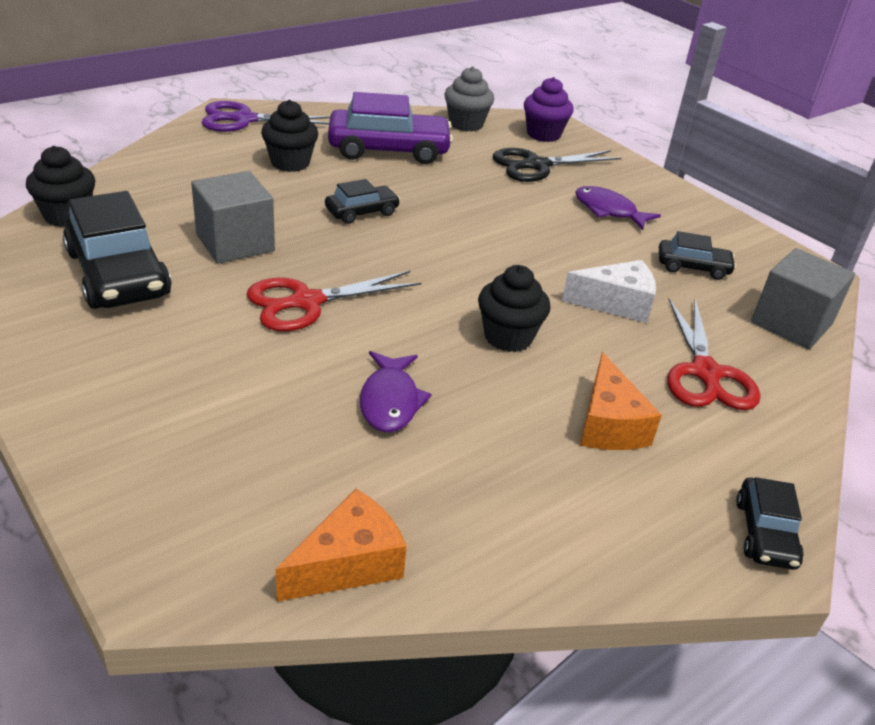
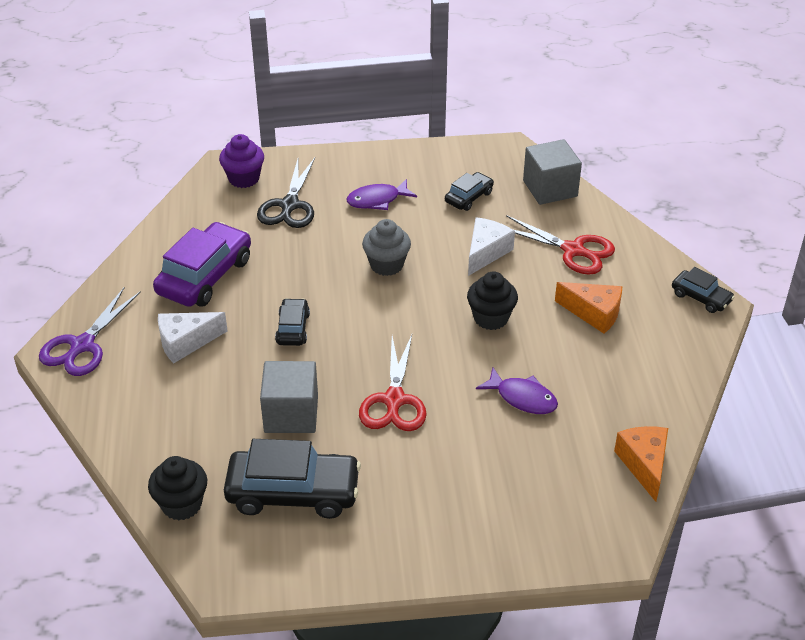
camera: 55 degrees left, 5 degrees up
(290, 163) = (186, 342): black cupcake -> white cheese
(466, 124) = (194, 214): grey cupcake -> grey cupcake (386, 265)

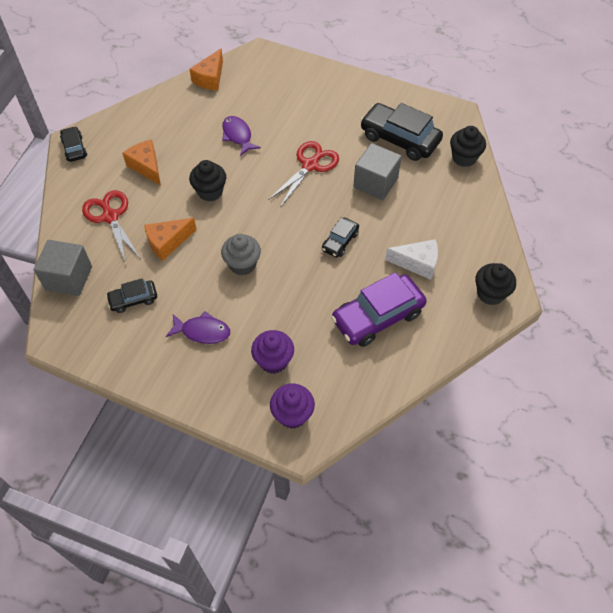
camera: 150 degrees left, 15 degrees up
(82, 345) = (490, 293): purple scissors -> black cupcake
(289, 205) = (273, 361): black scissors -> purple cupcake
(486, 252) = (167, 242): white cheese -> orange cheese

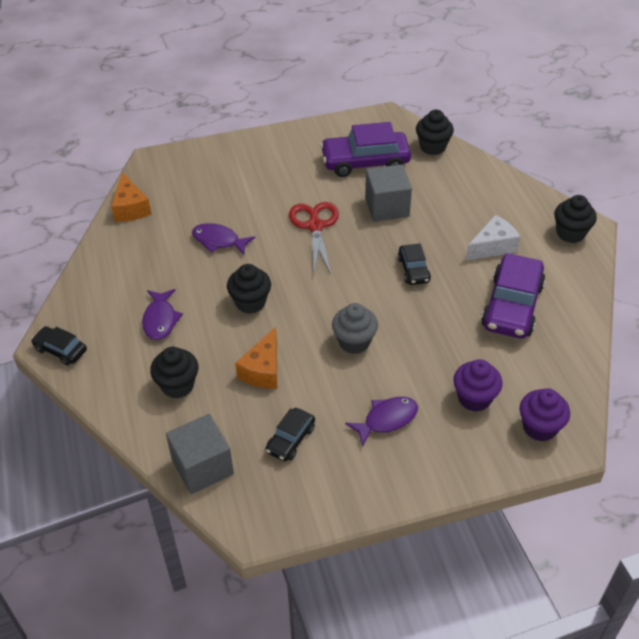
camera: 40 degrees left, 10 degrees down
(110, 217) = (177, 385): red scissors -> black cupcake
(146, 167) = (160, 320): orange cheese -> purple fish
(399, 139) = (365, 162): black car -> purple car

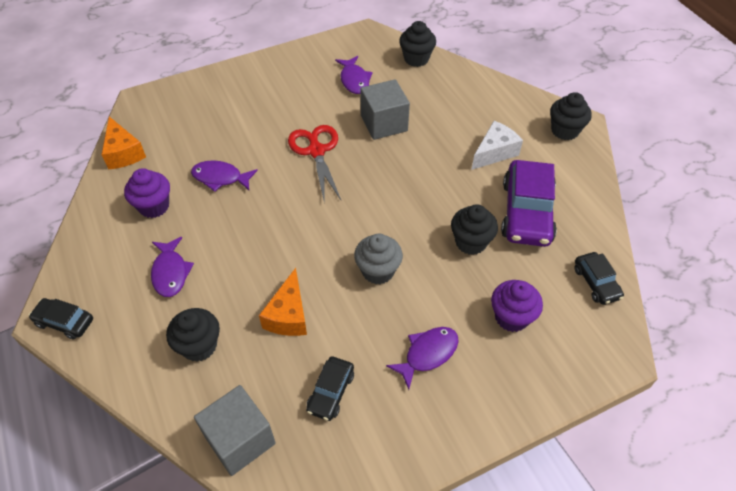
camera: 10 degrees left, 5 degrees up
(250, 302) = (263, 241): black cupcake -> black cupcake (470, 242)
(365, 162) = (354, 80): purple car -> purple fish
(413, 270) = (422, 185): black car -> black car (596, 283)
(539, 427) = (583, 340): purple cupcake -> purple cupcake (154, 206)

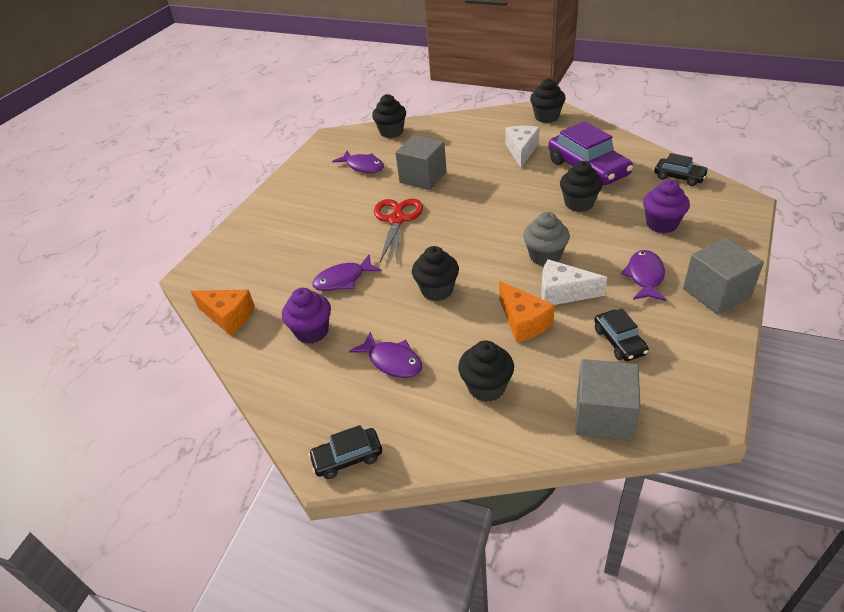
camera: 35 degrees left, 10 degrees down
(267, 238) = (437, 290): none -> black cupcake
(316, 151) = (396, 220): red scissors -> red scissors turned 60 degrees clockwise
(347, 315) = (563, 292): none -> white cheese
(463, 418) = (716, 293): none -> grey cube

